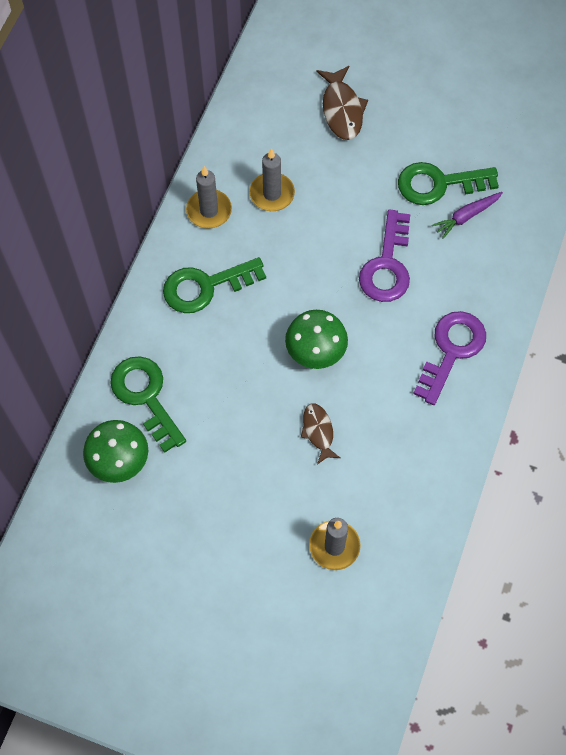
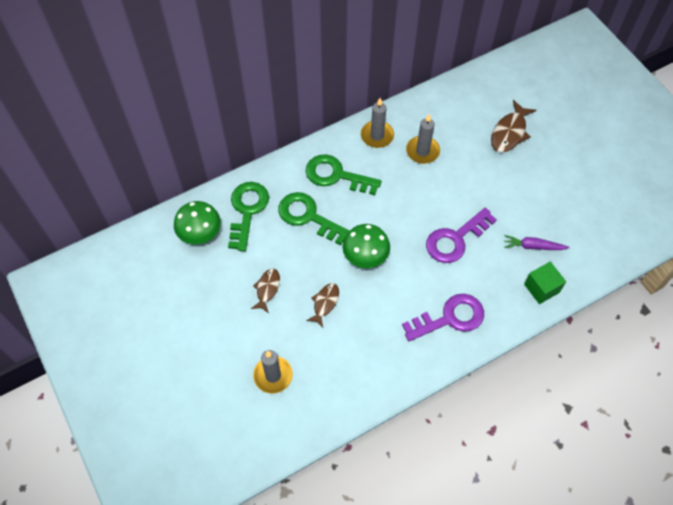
camera: 40 degrees right, 5 degrees down
(246, 463) = (267, 289): none -> brown fish
(439, 184) = (532, 215): green key -> green key (308, 216)
(509, 254) = (541, 288): none -> green cube

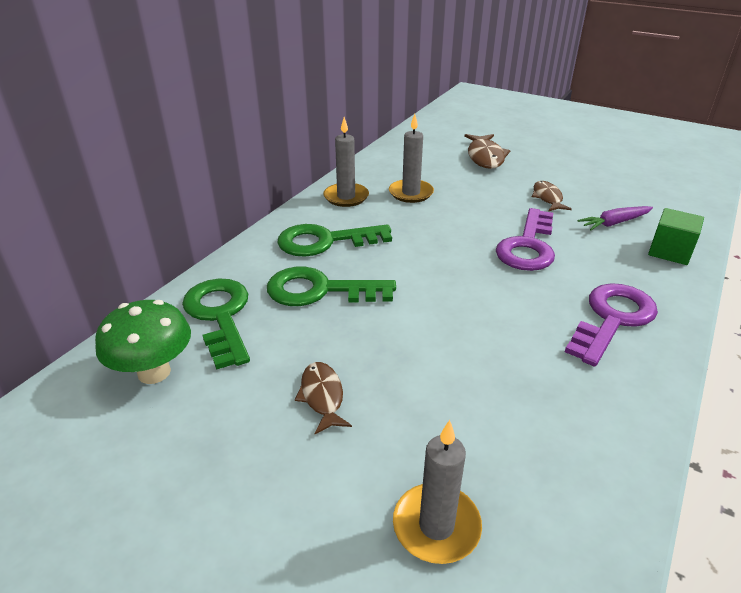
camera: 30 degrees left, 25 degrees down
(325, 303) = (430, 375): brown fish -> brown fish (547, 198)
(365, 257) = (438, 302): green mushroom -> none

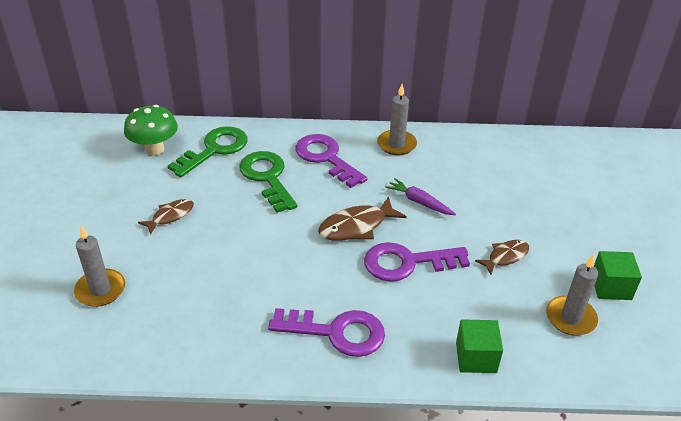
camera: 60 degrees right, 5 degrees up
(325, 241) = (326, 158): green key -> purple key
(411, 193) = (435, 174): grey candle -> grey candle (570, 318)
(485, 157) = (549, 197): brown fish -> brown fish (356, 226)
(605, 170) = (611, 287): none -> green cube
(614, 223) = (498, 311): purple carrot -> purple carrot (419, 202)

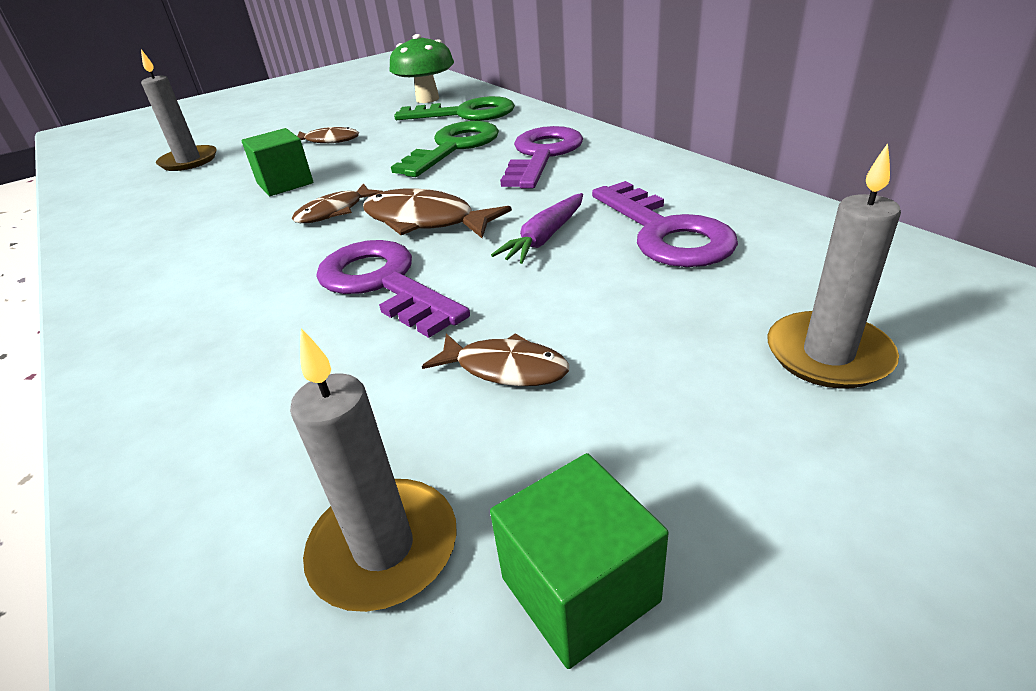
camera: 60 degrees right, 5 degrees down
(301, 251) = (334, 211): none -> brown fish
(336, 332) = (182, 292): purple key -> purple key (665, 233)
(396, 144) = (652, 175): grey candle -> grey candle (828, 354)
(419, 202) = (545, 238): purple carrot -> purple carrot turned 150 degrees counterclockwise
(476, 357) = (174, 445): green cube -> green cube (285, 183)

